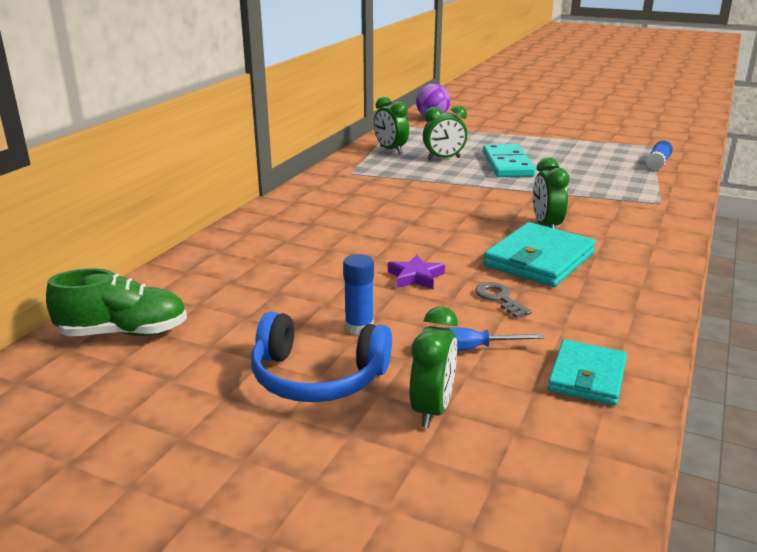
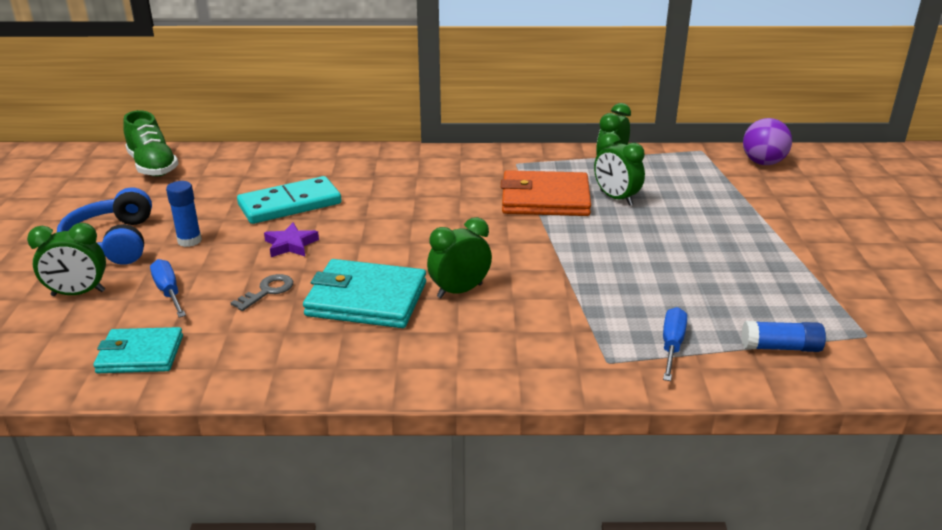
camera: 65 degrees right, 5 degrees up
(423, 176) = (545, 199): none -> orange wallet
(507, 164) = (640, 238): turquoise domino -> turquoise domino (290, 204)
(646, 185) = (672, 345): none -> blue screwdriver

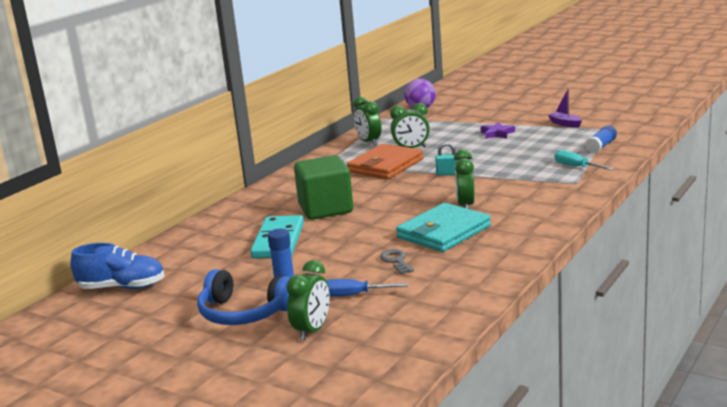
camera: 55 degrees left, 10 degrees down
(140, 354) = (429, 310): turquoise wallet -> none
(153, 166) = (122, 287): green shoe -> blue shoe
(291, 245) = (341, 247): purple star -> purple star (497, 133)
(389, 203) = (326, 209): none -> green cube
(555, 248) = (448, 174): none -> turquoise padlock
(672, 345) = (576, 167): blue screwdriver -> turquoise screwdriver
(841, 288) = (565, 124): none -> purple boat

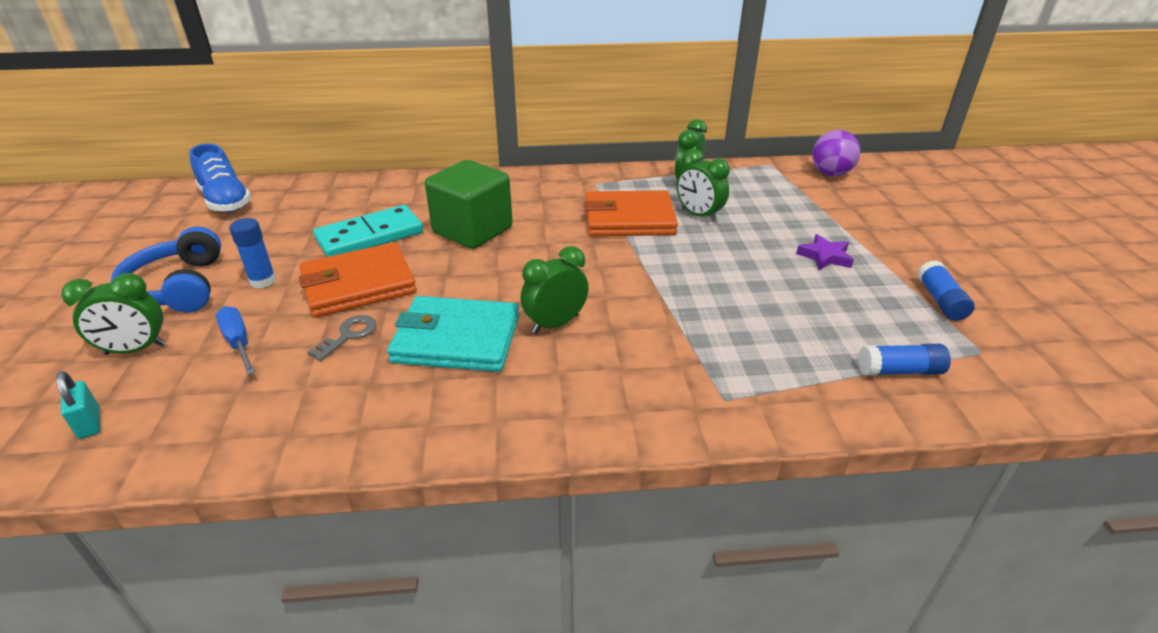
camera: 50 degrees right, 15 degrees up
(339, 251) = (358, 284): none -> orange wallet
(448, 174) = (647, 270): turquoise padlock -> turquoise padlock (89, 423)
(565, 124) = (940, 300): purple boat -> blue glue stick
(576, 167) = (787, 375): turquoise screwdriver -> none

